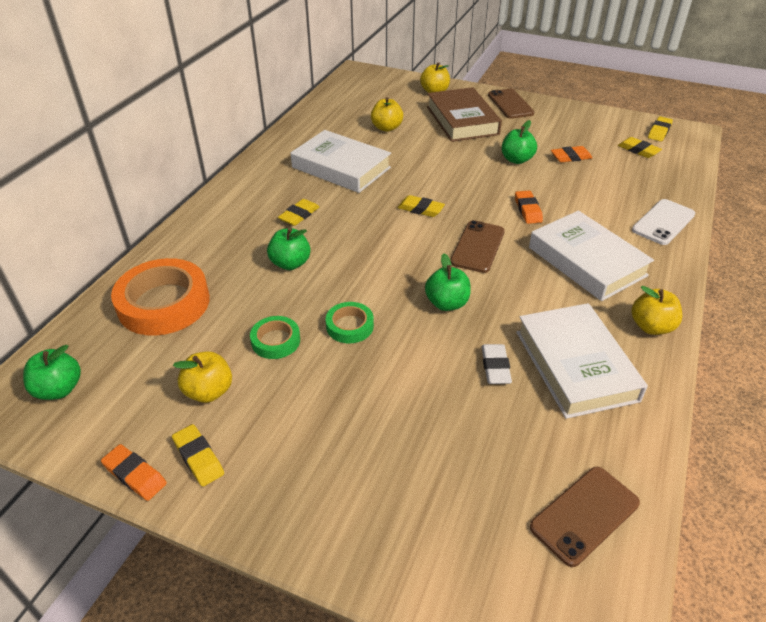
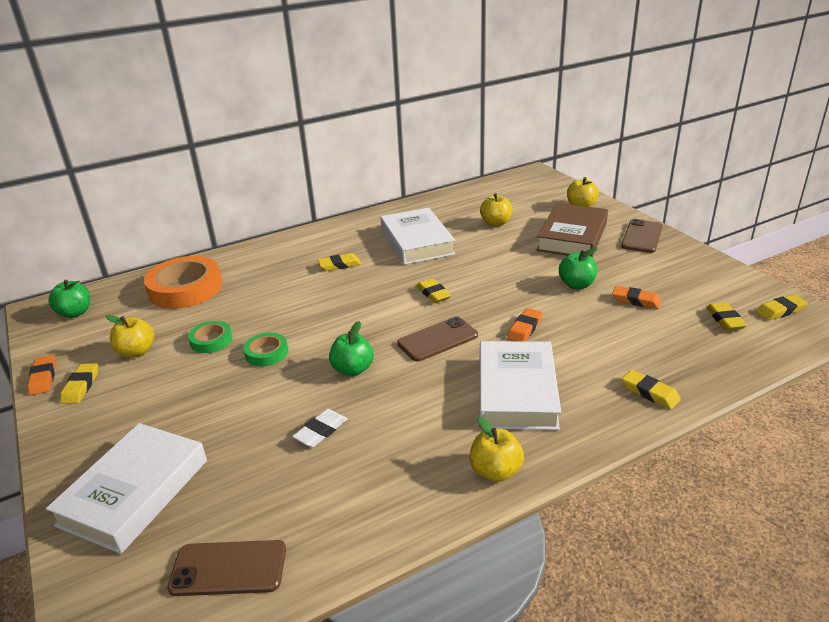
camera: 40 degrees right, 10 degrees down
(290, 263) = (288, 295): green apple -> none
(575, 365) = (383, 464): white book -> white book (134, 492)
(663, 222) = (650, 393): white phone -> yellow eraser

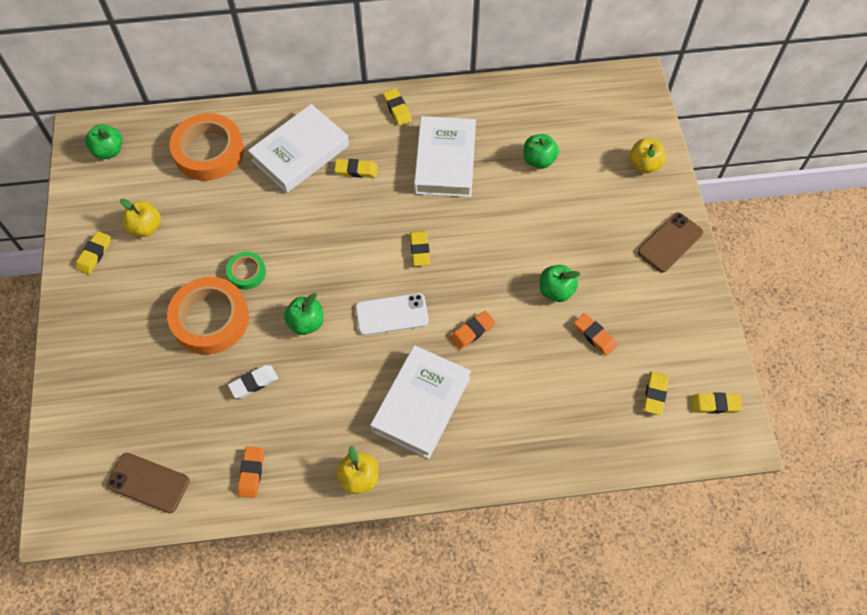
camera: 20 degrees right, 30 degrees up
(43, 378) = (68, 231): orange eraser -> orange eraser (251, 473)
(134, 492) = (107, 388): white book -> white book (300, 153)
(211, 340) = (208, 237): green tape -> none
(242, 397) = (210, 319): none -> orange tape
(438, 339) = (392, 314): brown phone -> white phone
(496, 223) = (538, 160): yellow apple -> green apple
(572, 237) = (600, 214): brown book -> none
(650, 393) = (525, 451): yellow eraser -> yellow eraser (397, 109)

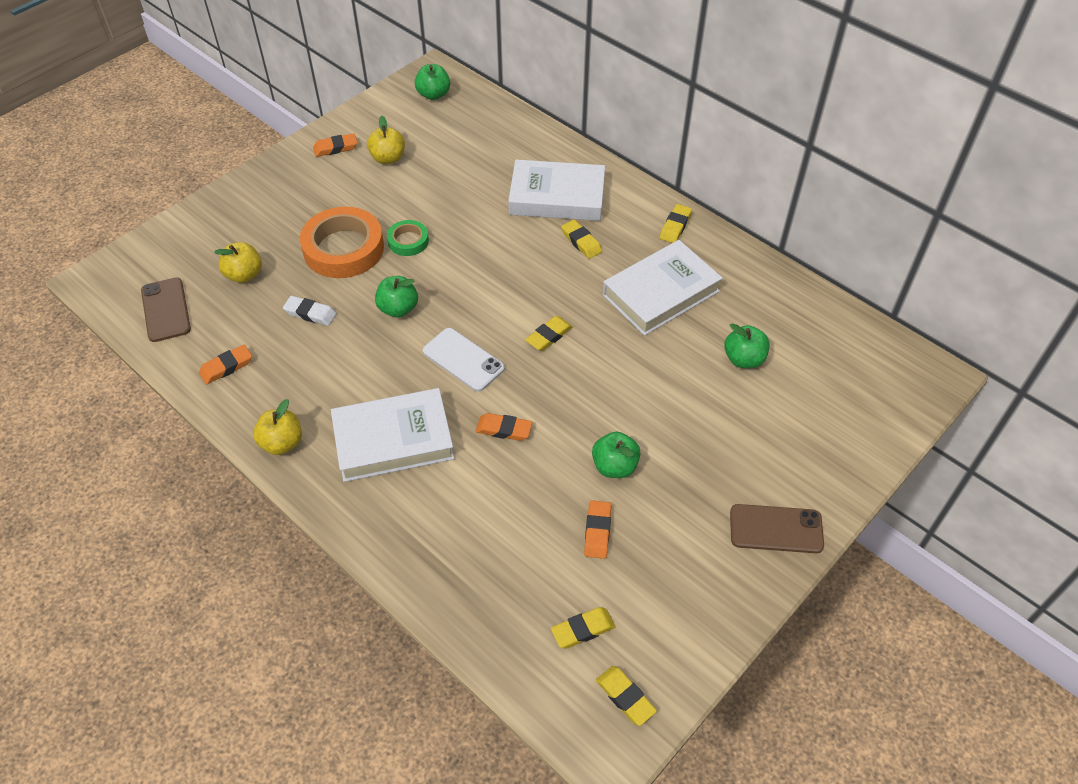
camera: 50 degrees right, 10 degrees down
(94, 254) = (335, 148): yellow eraser -> orange eraser
(208, 151) = (495, 145): orange tape -> none
(644, 164) = (842, 447): yellow apple -> yellow apple (244, 275)

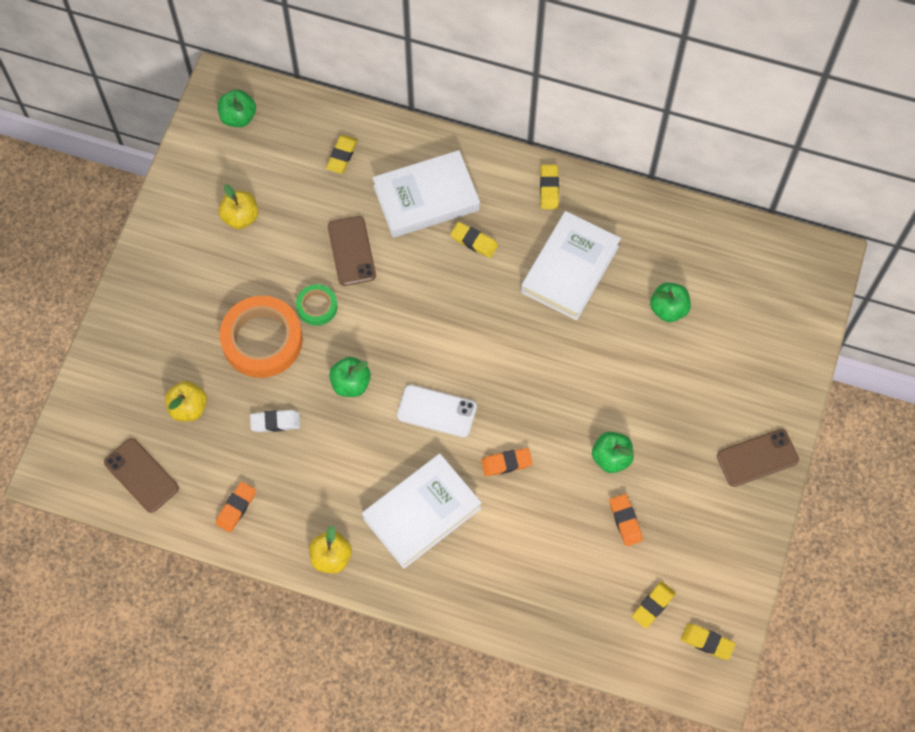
camera: 25 degrees left, 15 degrees up
(335, 148) = (181, 225): orange eraser -> none
(466, 212) = (351, 251): none -> brown phone
(549, 336) = (496, 355): yellow eraser -> yellow eraser (342, 156)

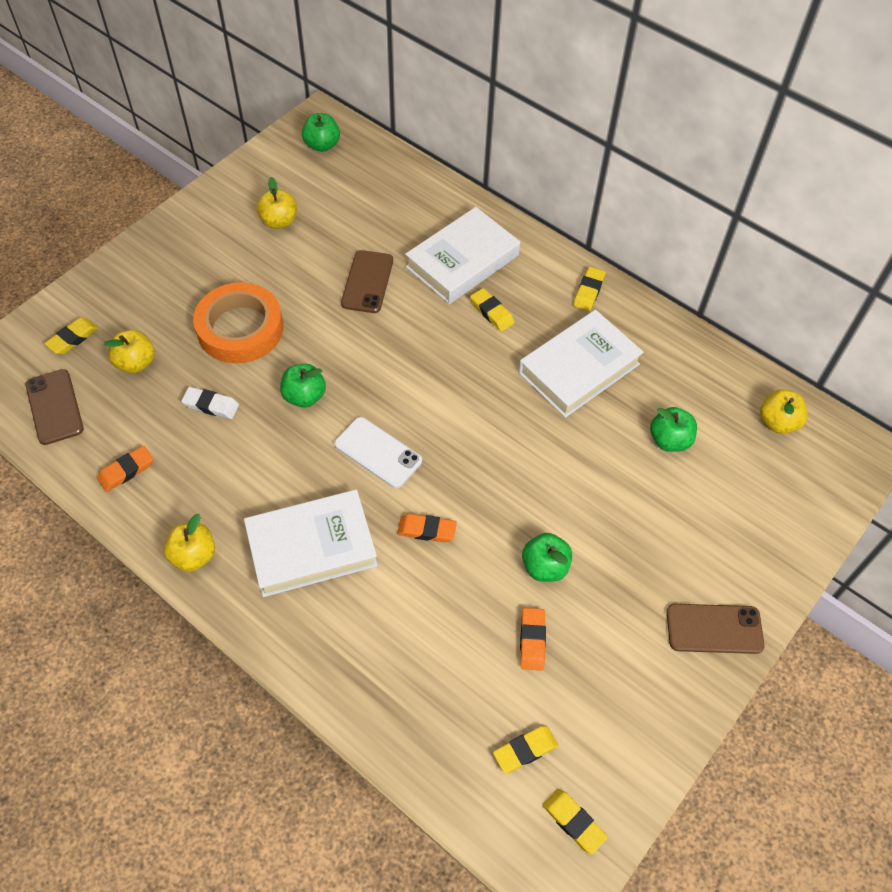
camera: 20 degrees right, 10 degrees down
(317, 306) = (308, 317): green tape -> none
(342, 156) = (400, 203): yellow eraser -> yellow eraser (73, 338)
(426, 198) = (462, 261): white book -> white book turned 45 degrees counterclockwise
(749, 259) = (777, 422): none -> yellow apple

